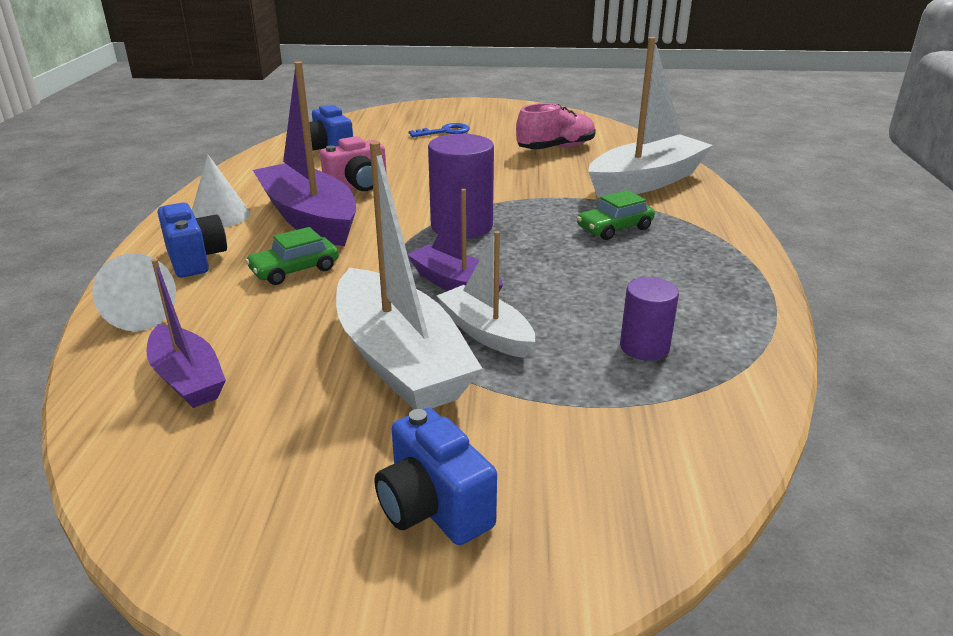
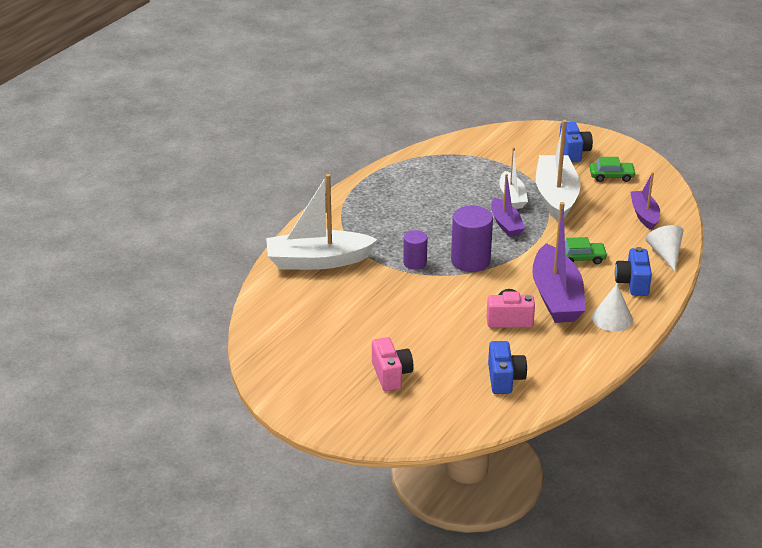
camera: 150 degrees left, 5 degrees up
(445, 132) = (391, 375): blue key -> pink camera
(556, 148) = (330, 318): pink shoe -> none
(614, 228) = (388, 231): green car -> green car (611, 176)
(644, 347) = (454, 172): purple cylinder -> purple cylinder (415, 263)

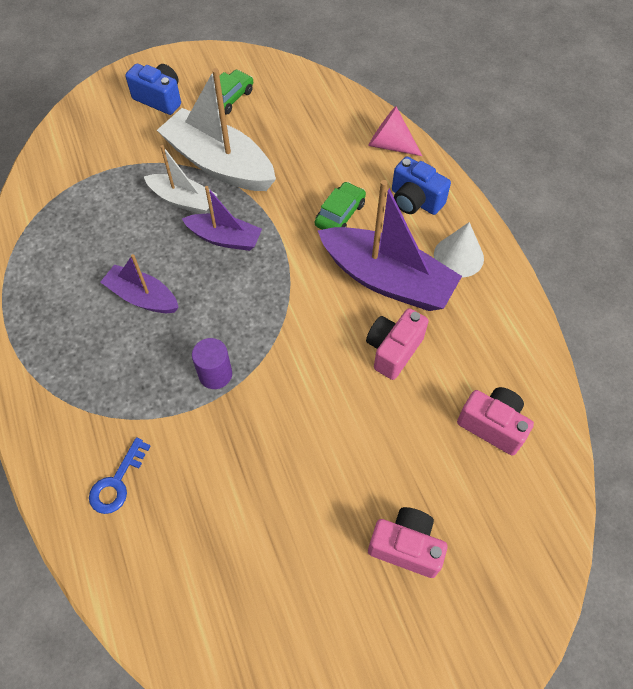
camera: 55 degrees left, 25 degrees up
(318, 261) = (117, 482): white boat -> blue key
(470, 261) = (260, 315): purple cylinder -> none
(504, 379) = (492, 425): blue camera -> pink camera
(644, 215) = (315, 117): purple boat -> purple boat (142, 297)
(665, 254) = (390, 144): white cone -> pink cone

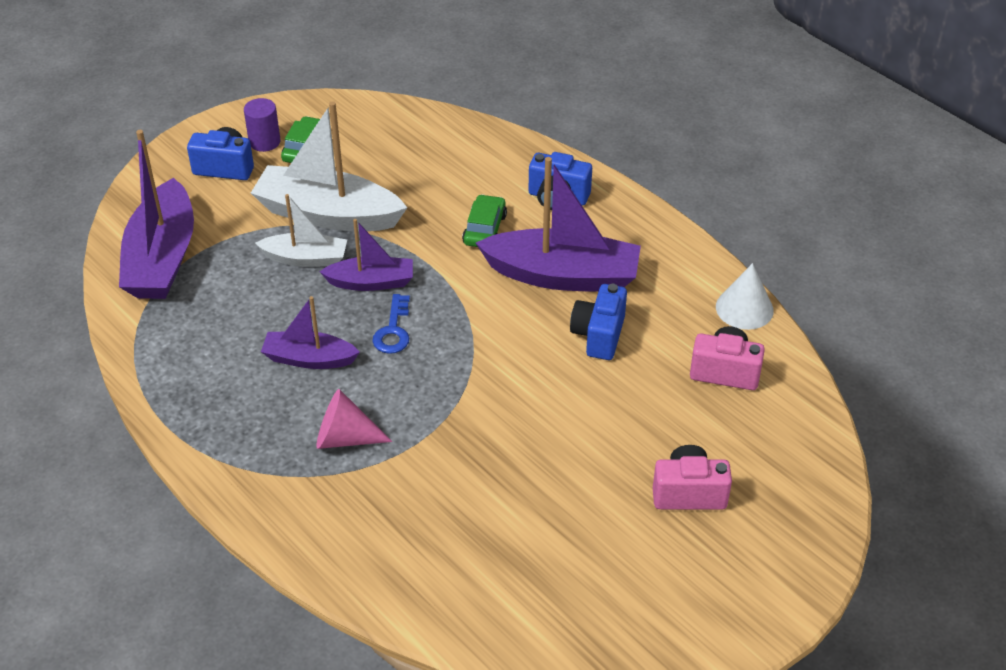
camera: 20 degrees left, 15 degrees down
(75, 168) = (162, 258): none -> purple boat
(117, 482) = (371, 527): blue key -> blue key (393, 330)
(215, 374) = (425, 406): purple cylinder -> purple cylinder (264, 142)
(390, 144) = (506, 152): pink cone -> pink cone (345, 438)
(393, 350) = (599, 335): pink camera -> blue camera
(458, 256) = (625, 236): white cone -> white cone (744, 308)

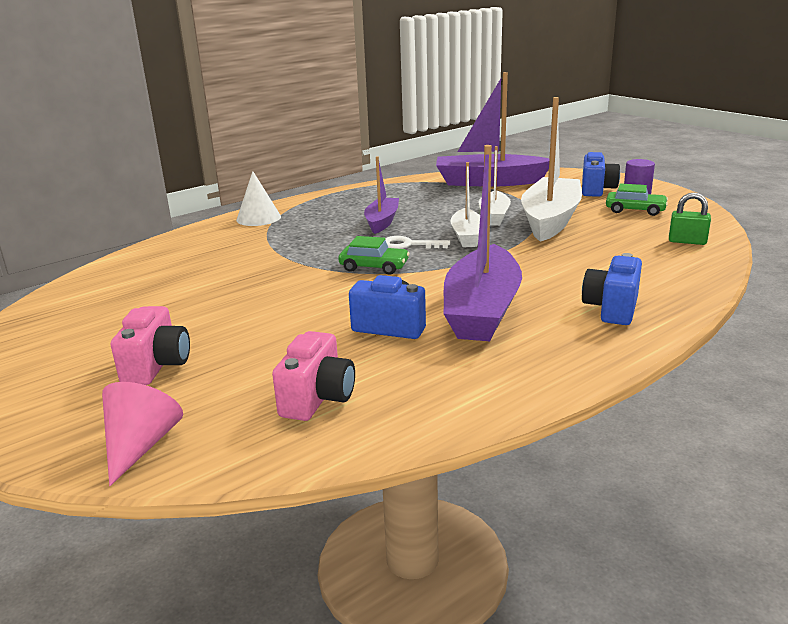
camera: 95 degrees right, 20 degrees down
(345, 438) = (298, 234): pink cone -> pink cone (141, 445)
(371, 282) = (467, 236): purple boat -> white boat
(393, 330) = (409, 245): blue key -> white key
(405, 130) = (687, 241): none -> green padlock
(484, 229) = (547, 275): green car -> green car (374, 267)
(744, 308) = (426, 421): white cone -> white cone (258, 218)

